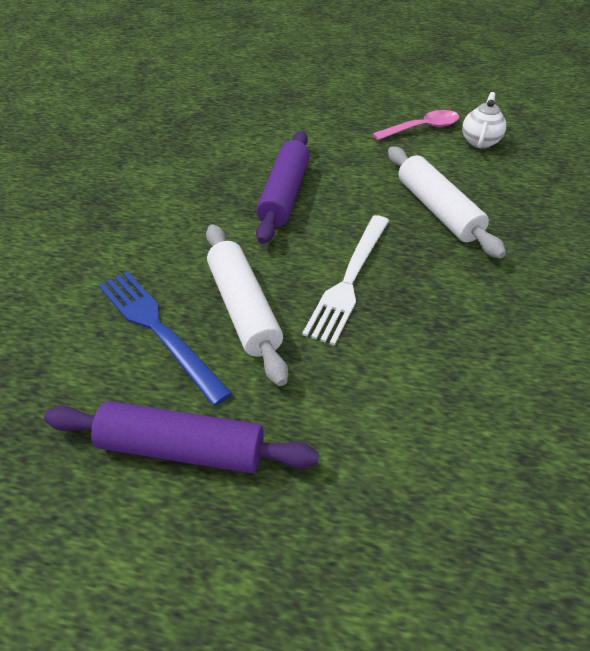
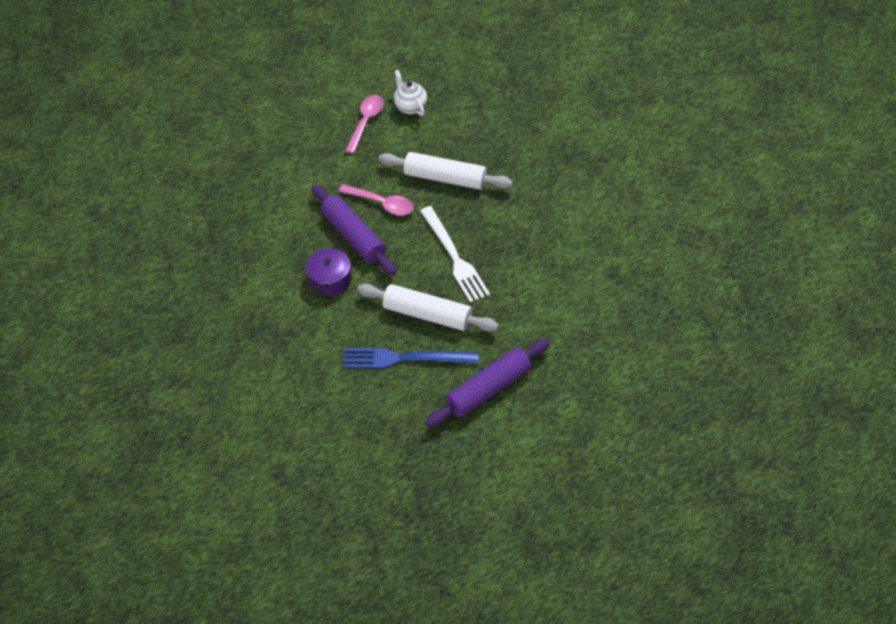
camera: 45 degrees left, 5 degrees up
(212, 210) = (330, 279): none -> purple pot
(347, 189) = (382, 204): none -> pink spoon

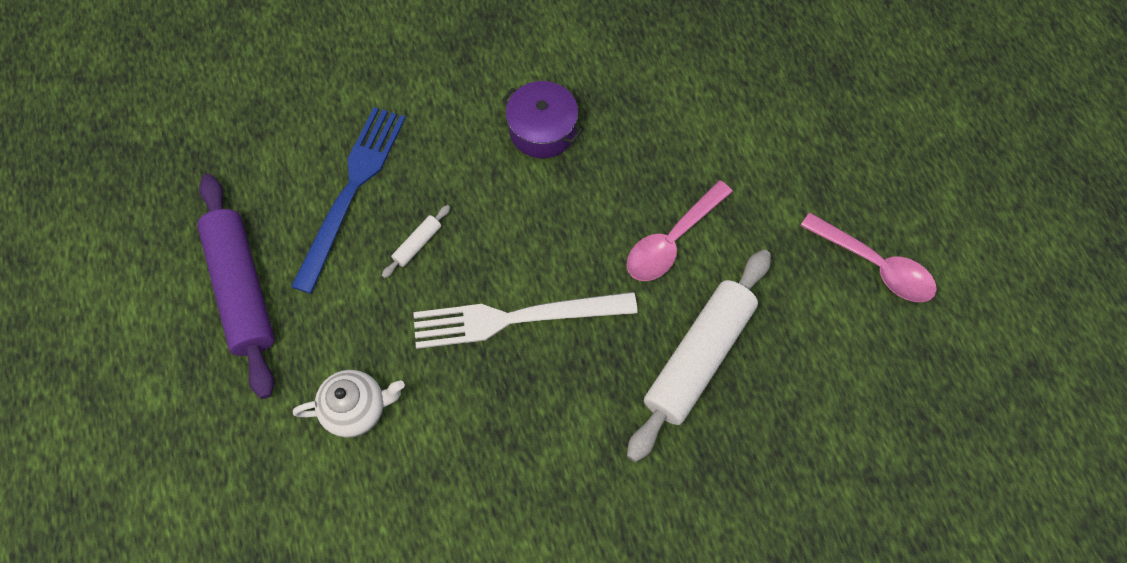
camera: 105 degrees right, 15 degrees up
(354, 236) = (616, 182): purple rolling pin -> none
(410, 107) = (897, 350): white teapot -> white teapot (357, 409)
(427, 315) = (417, 244): white rolling pin -> white rolling pin, size x0.40

